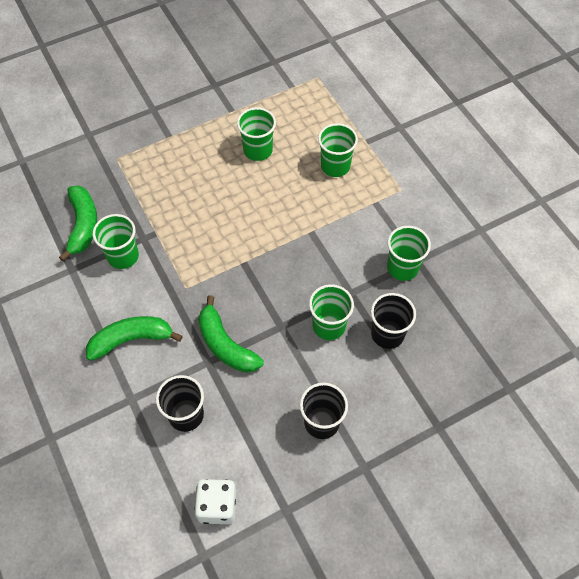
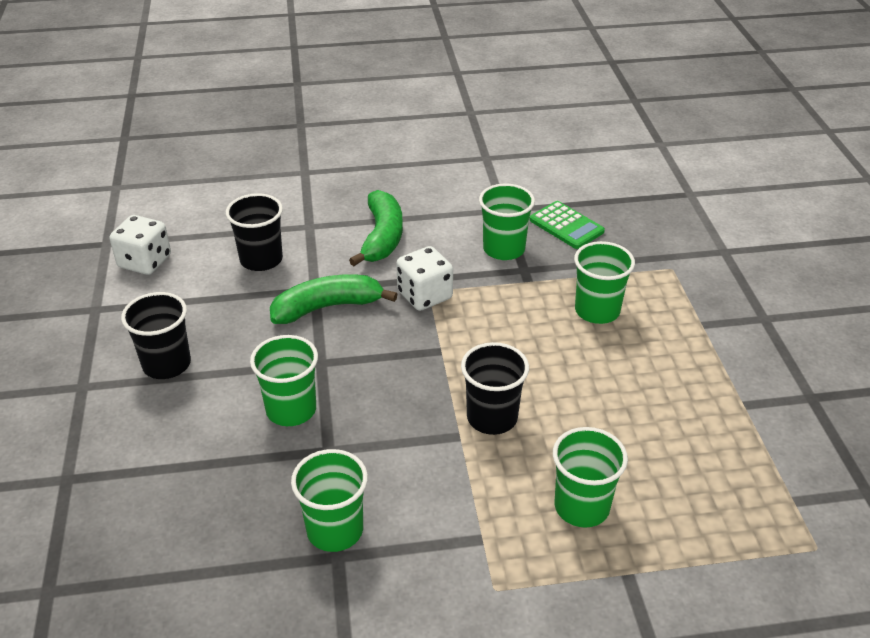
camera: 110 degrees right, 20 degrees down
(83, 225) = (566, 226): green banana -> green calculator
(192, 289) = (424, 295): none -> white dice
(258, 150) = (647, 415): green cup -> green cup (597, 311)
(387, 334) = (236, 470): black cup -> black cup (492, 418)

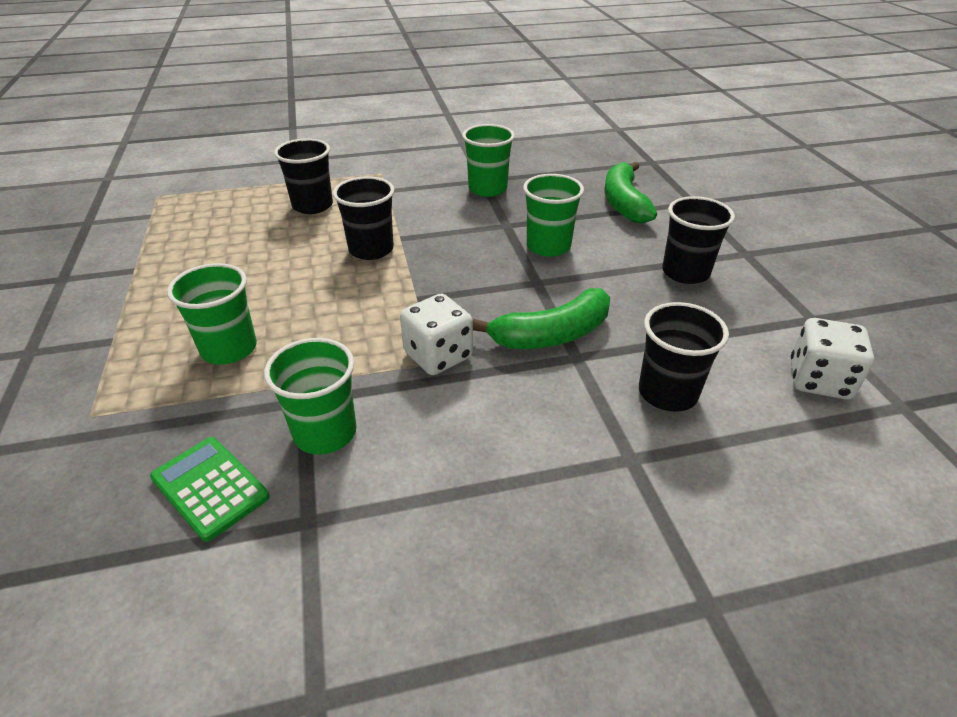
camera: 175 degrees right, 0 degrees up
(382, 237) = (510, 443): green banana -> green banana (624, 203)
(581, 507) = (312, 206): green cup -> black cup

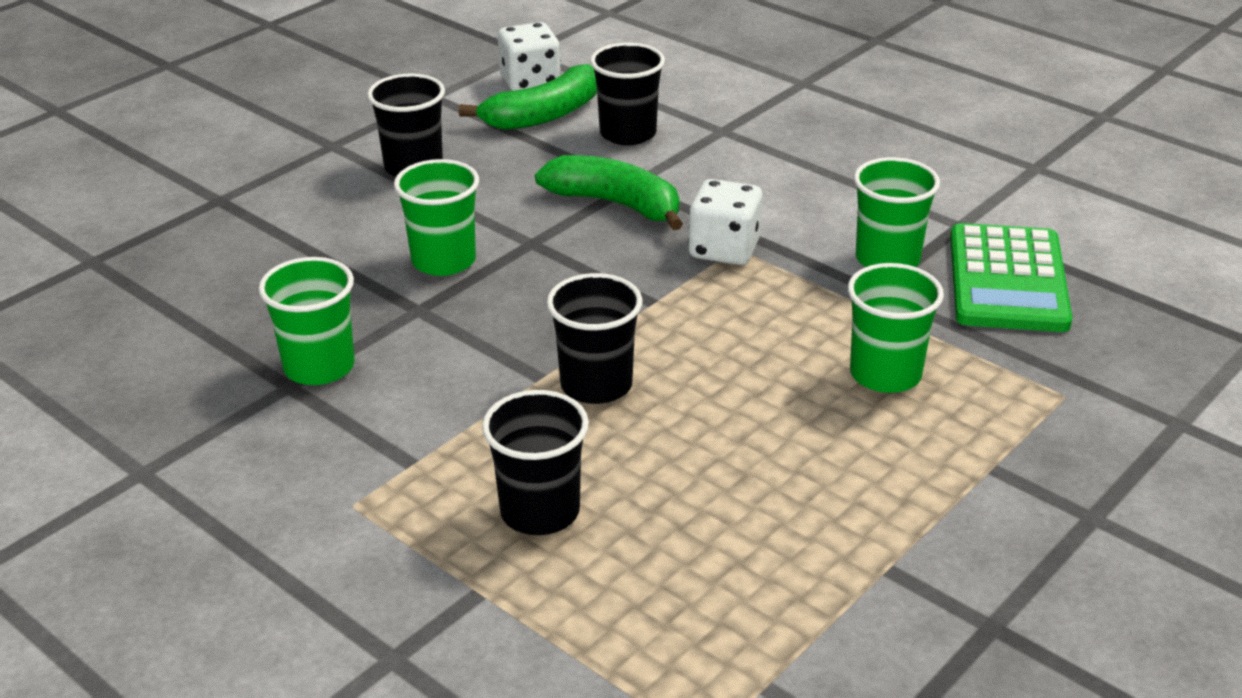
camera: 125 degrees left, 5 degrees down
(210, 487) = (1007, 280): green calculator -> green calculator, size x1.57
(624, 203) = (266, 245): green banana -> green banana (544, 115)

